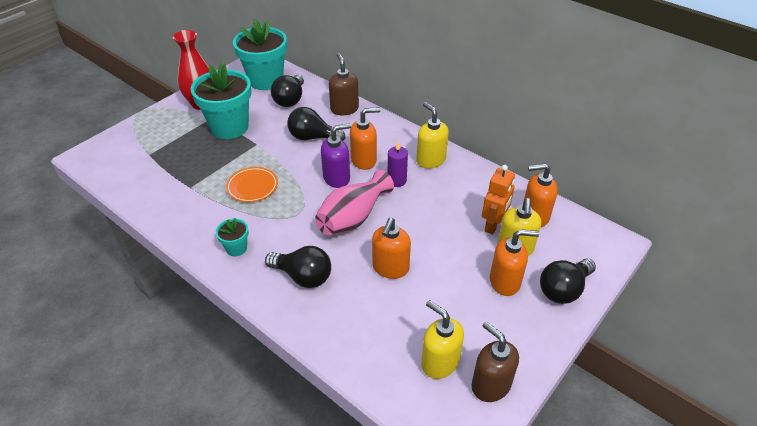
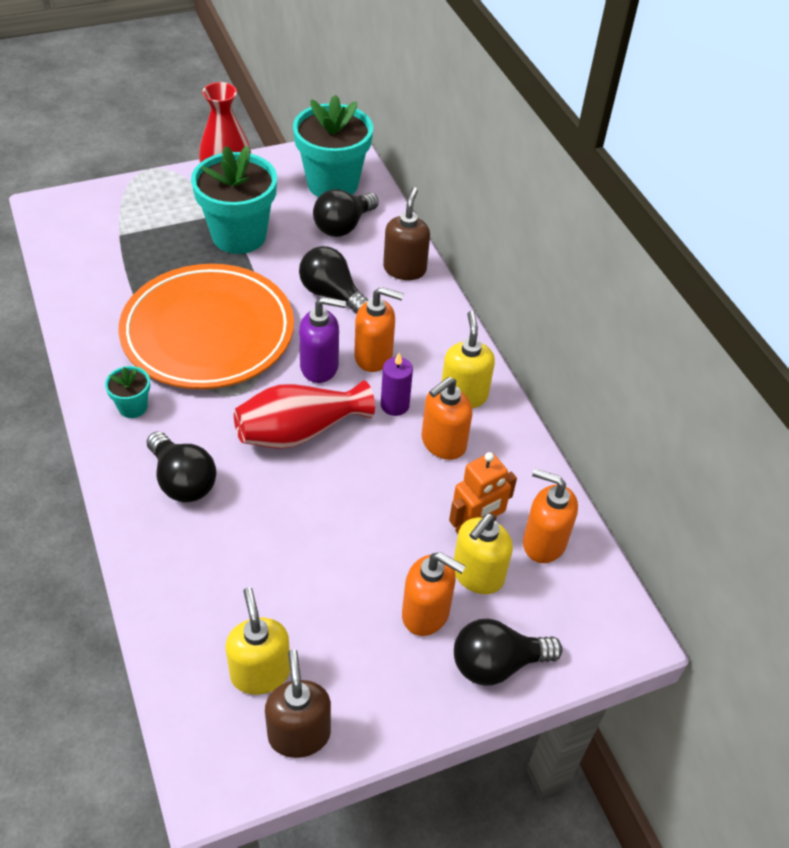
camera: 25 degrees right, 5 degrees up
(252, 187) = (208, 332): orange plate -> orange plate, size x2.35
(353, 218) = (299, 431): pink vase -> red vase
(390, 268) = (294, 521): orange soap dispenser -> orange soap dispenser (443, 443)

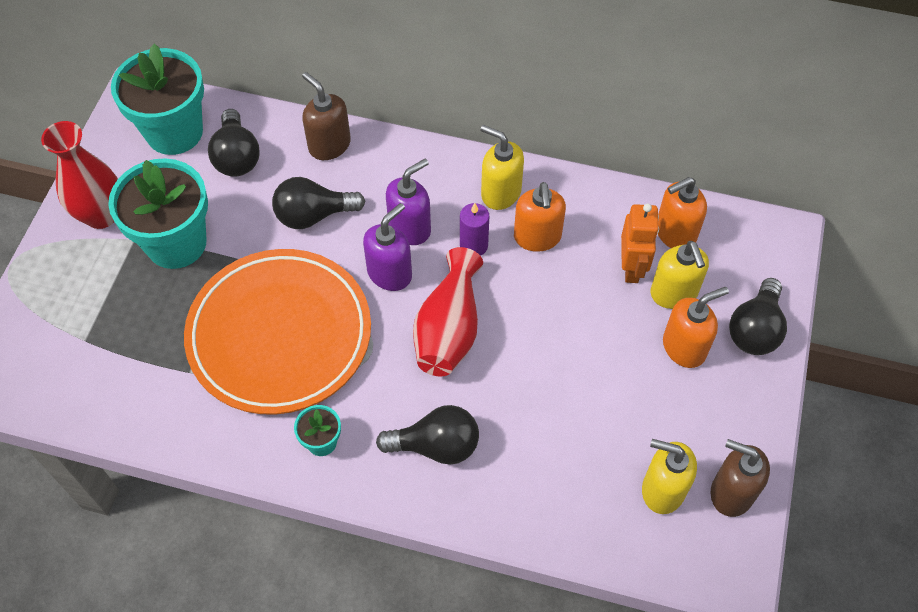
camera: 50 degrees left, 10 degrees up
(374, 356) = (410, 228): orange soap dispenser -> purple soap dispenser

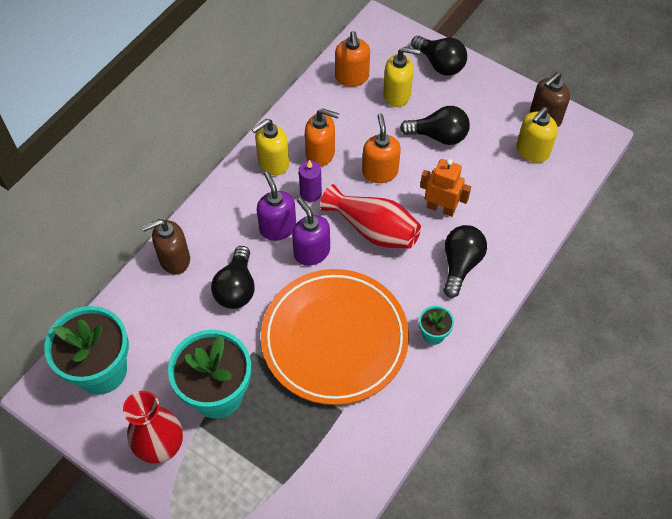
camera: 70 degrees left, 0 degrees up
(236, 157) = (152, 328): black light bulb -> black light bulb (439, 136)
(632, 267) = (368, 110): orange robot -> orange robot (441, 208)
(684, 347) = (438, 104): orange soap dispenser -> orange soap dispenser (380, 172)

